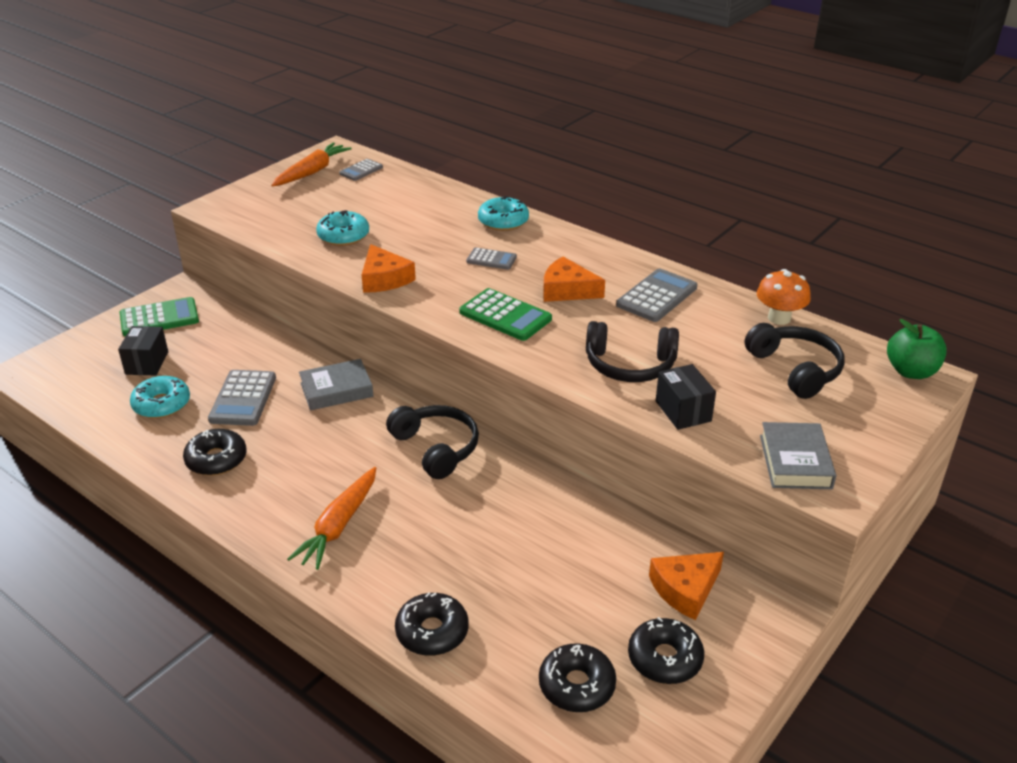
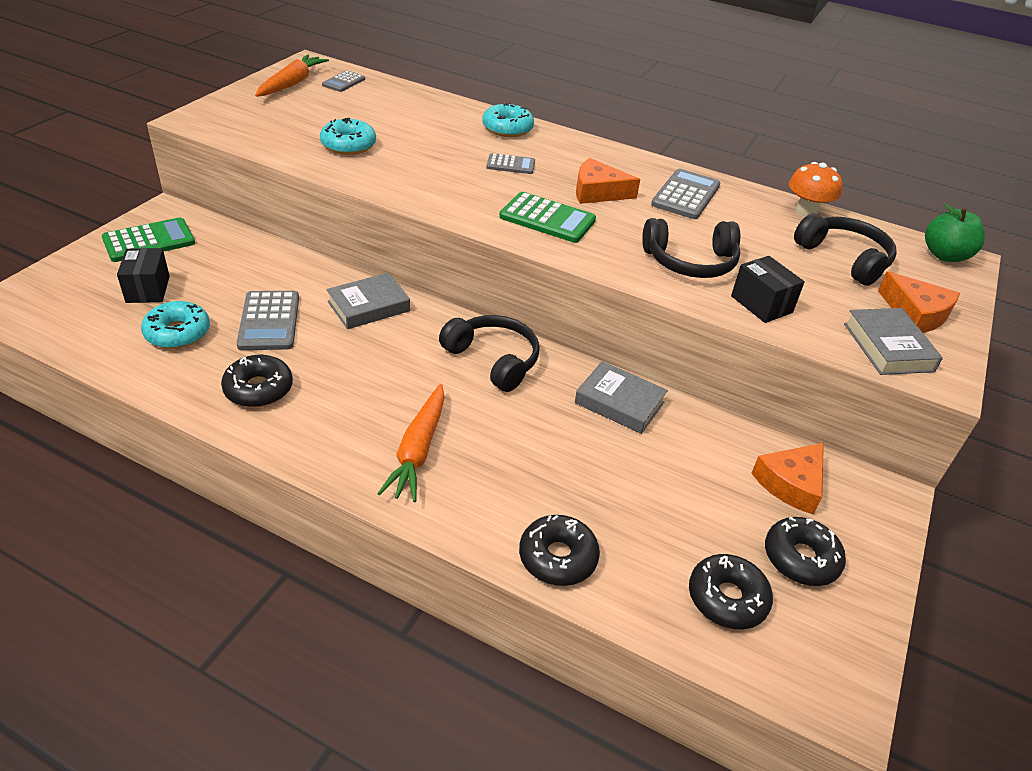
camera: 15 degrees left, 5 degrees up
(384, 279) = (408, 186): orange cheese -> orange cheese (915, 313)
(543, 498) = (619, 402): none -> grey book

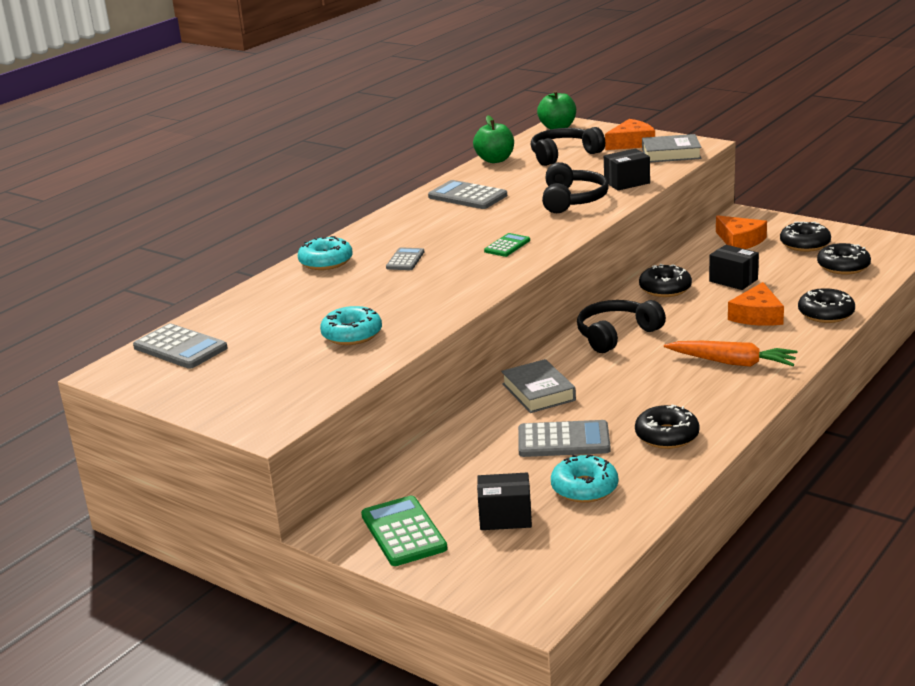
camera: 75 degrees left, 15 degrees down
(292, 84) = (175, 378): orange carrot -> none
(343, 82) = (180, 348): grey calculator -> grey calculator, size x1.69
(547, 219) = (507, 246): green calculator -> green calculator, size x0.59
(598, 192) = (460, 227): orange cheese -> orange cheese (757, 315)
(619, 402) = (665, 289): grey book -> black donut
(655, 467) = (733, 280): none -> black box
(806, 211) = (495, 160): orange mushroom -> green apple

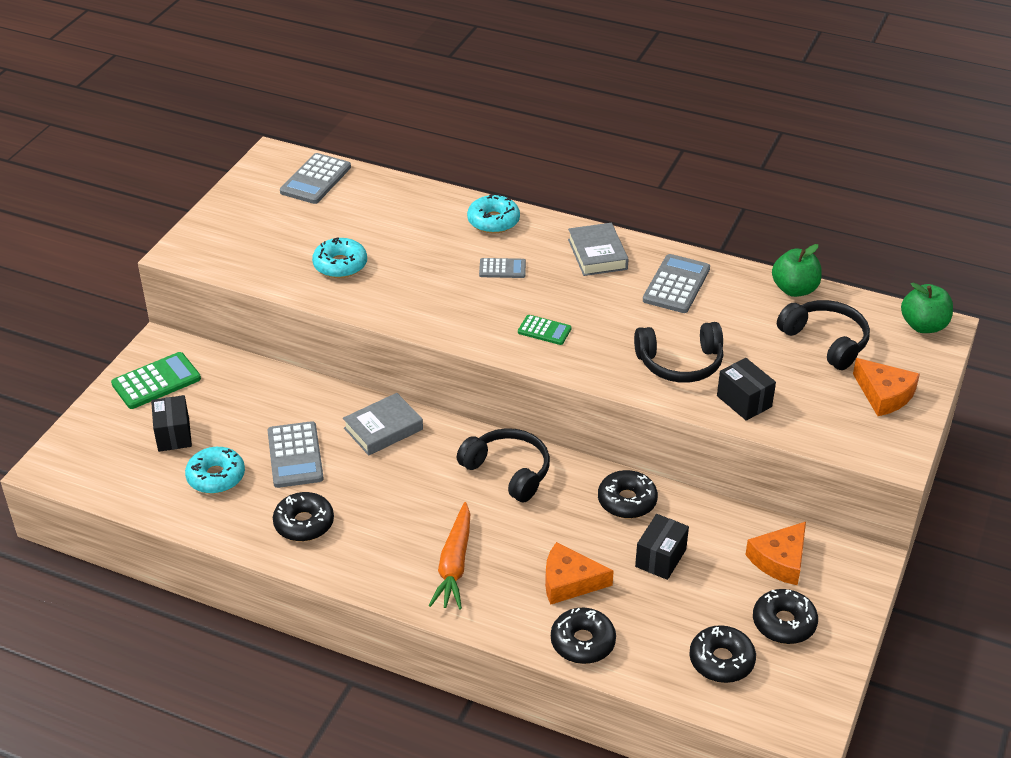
camera: 75 degrees right, 15 degrees up
(671, 154) = (854, 432): grey book -> grey book (597, 254)

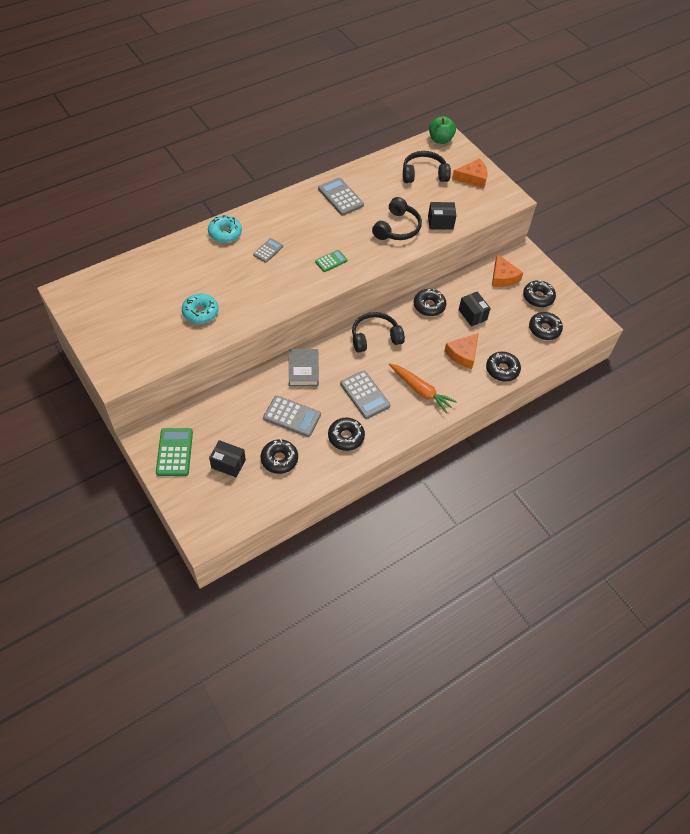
camera: 60 degrees left, 15 degrees up
(216, 477) = (279, 459): turquoise donut -> black donut
(315, 179) = (109, 285): grey calculator -> grey calculator (364, 395)
(597, 254) = (291, 210): grey book -> none
(794, 289) = (380, 162): green apple -> none

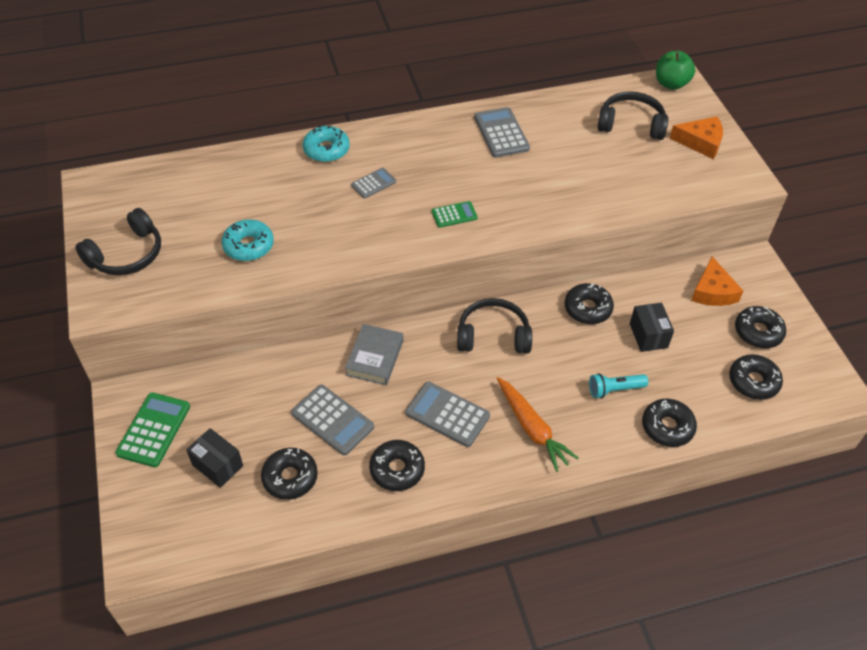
camera: 20 degrees right, 5 degrees down
(364, 395) = (447, 414): grey calculator -> grey calculator turned 135 degrees clockwise
(397, 228) = (565, 189): black headphones -> black headphones (127, 254)
(440, 222) = (631, 193): black box -> none
(463, 354) = (614, 390): orange cheese -> turquoise flashlight

